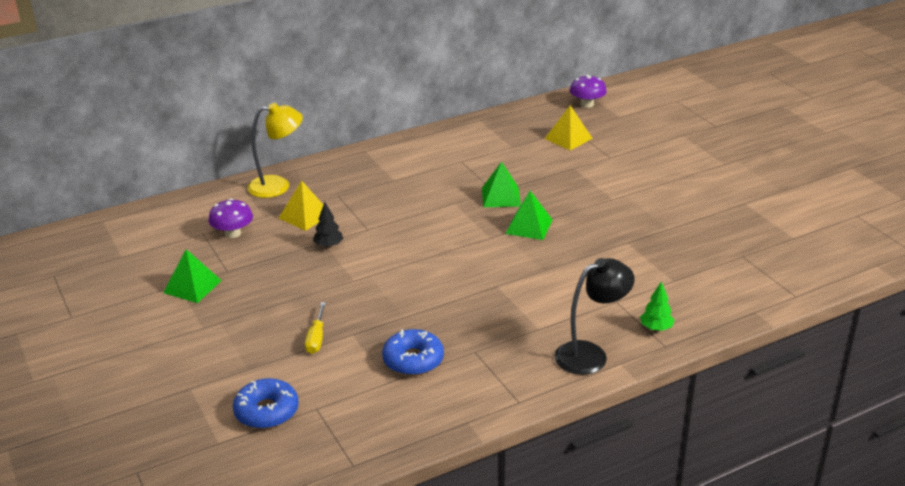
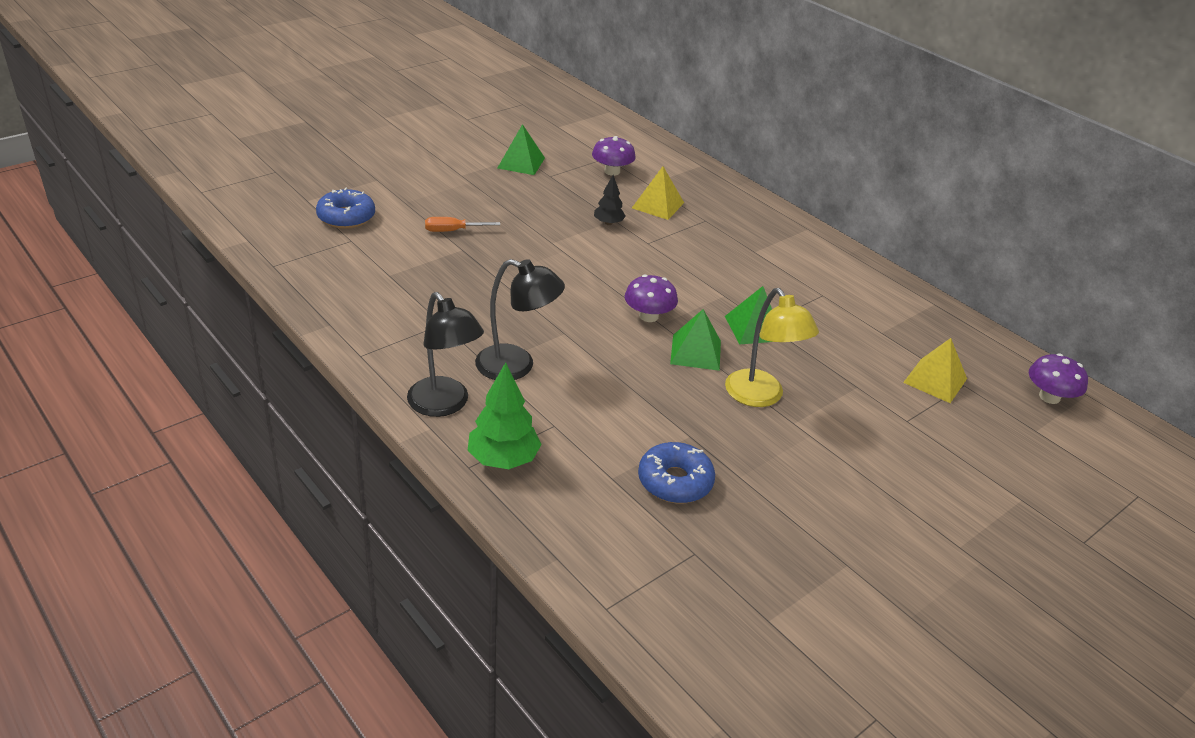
camera: 75 degrees right, 5 degrees up
(278, 186) = (707, 185): yellow lamp -> yellow lamp (760, 397)
(316, 338) = (452, 231): yellow screwdriver -> orange screwdriver
(413, 360) = (424, 286): blue donut -> blue donut (675, 481)
(478, 242) = (648, 316): none -> purple mushroom
(541, 314) = (516, 366): none -> black lamp
(656, 328) = (503, 459): green tree -> green tree, size x1.68

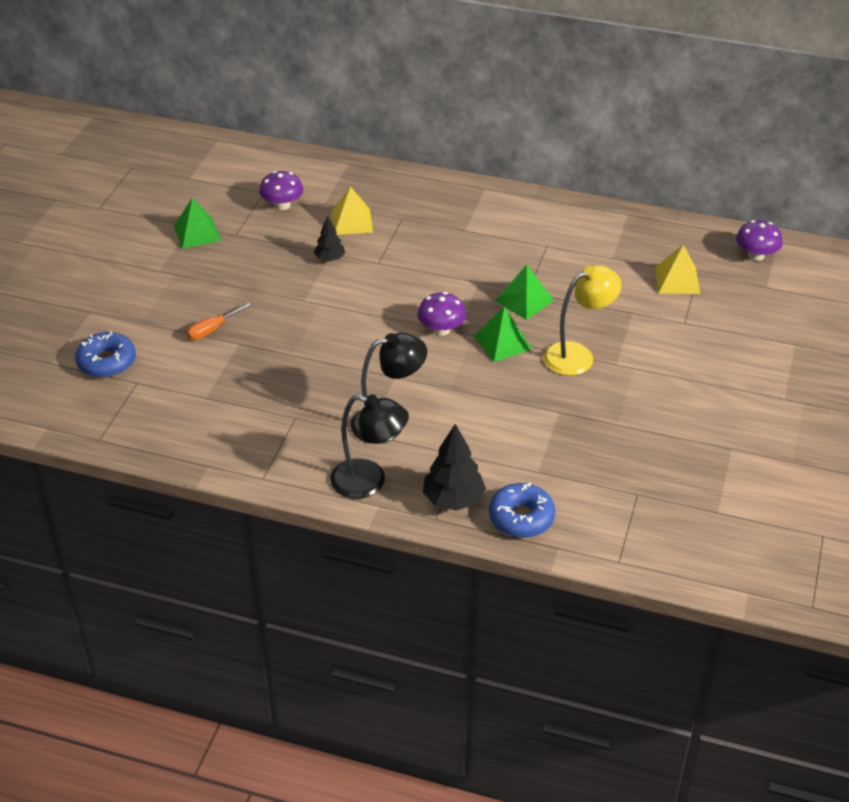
camera: 30 degrees left, 5 degrees up
(503, 459) = (453, 499): green tree -> black tree
(675, 481) = (580, 451): blue donut -> blue donut (521, 517)
(760, 397) = (577, 355): yellow lamp -> yellow lamp turned 60 degrees counterclockwise

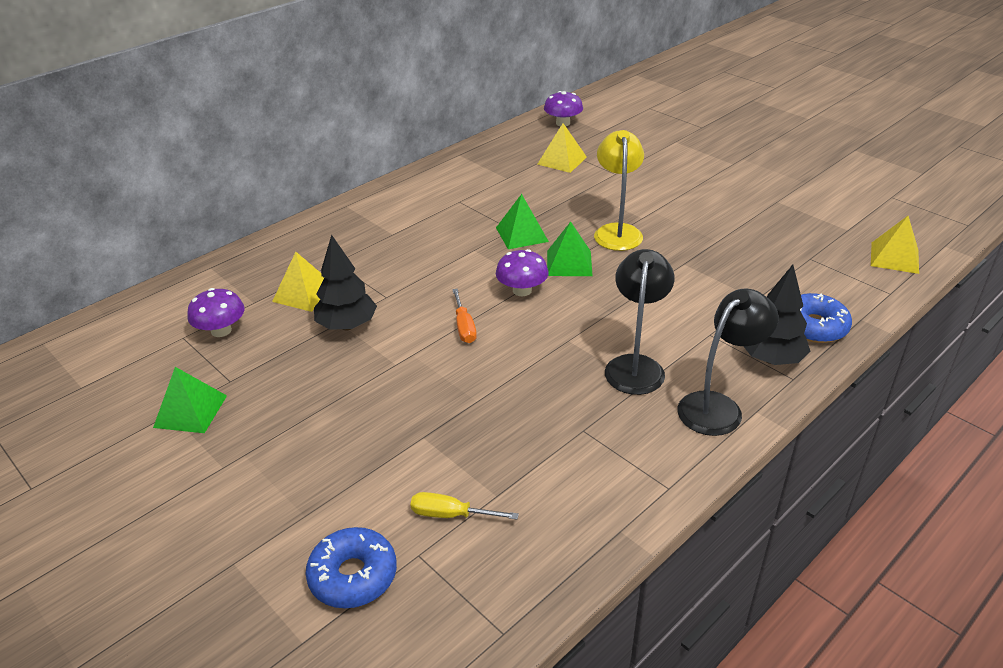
camera: 60 degrees left, 5 degrees down
(177, 383) = (450, 514): none -> yellow screwdriver
(212, 330) = (379, 452): orange screwdriver -> orange screwdriver (464, 327)
(330, 259) = (347, 325): black tree -> black tree, size x1.68
(690, 555) = (894, 257): none -> yellow pyramid

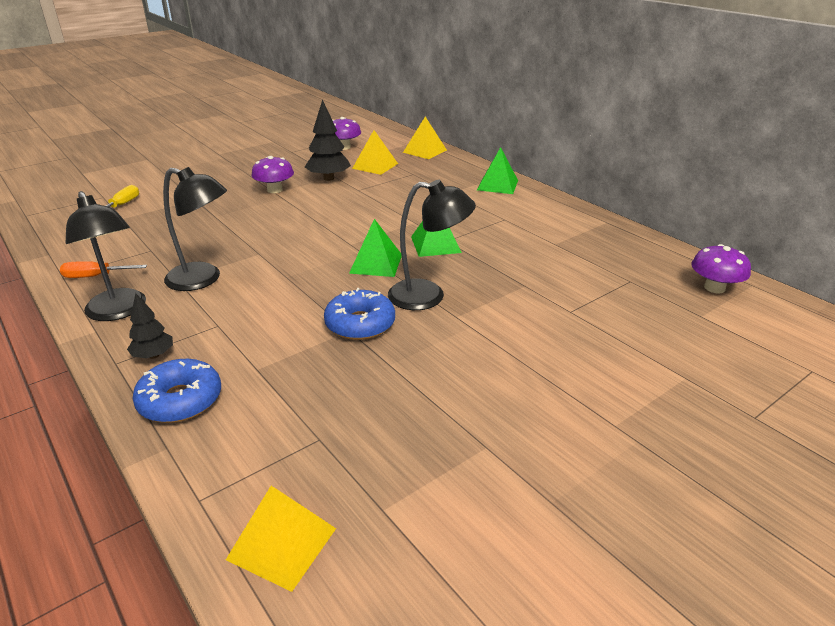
camera: 95 degrees right, 5 degrees down
(190, 411) = (271, 145): green pyramid -> green pyramid (497, 185)
(353, 576) = (108, 182): blue donut -> blue donut (360, 324)
(464, 327) = (302, 214): orange screwdriver -> orange screwdriver (95, 276)
(522, 290) = (341, 239): purple mushroom -> purple mushroom (275, 190)
(562, 160) = (602, 278): yellow pyramid -> yellow pyramid (425, 151)
(617, 231) = (428, 296): yellow lamp -> black lamp
(771, 359) = (153, 355): black tree -> black tree, size x0.60

